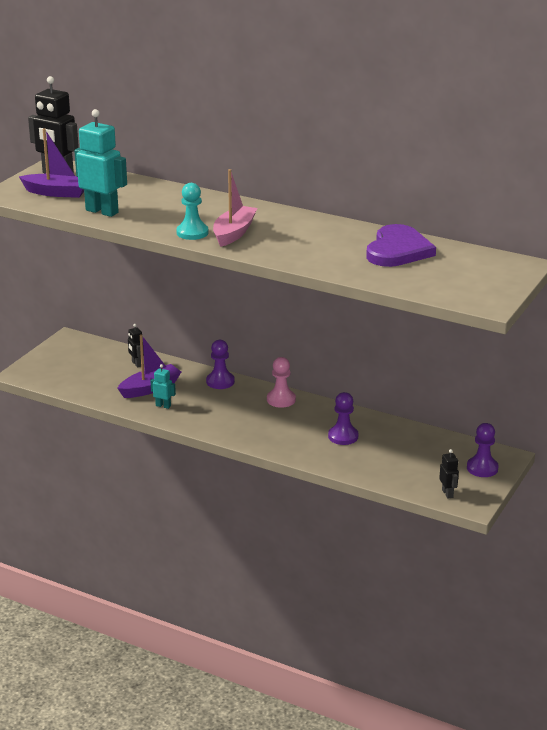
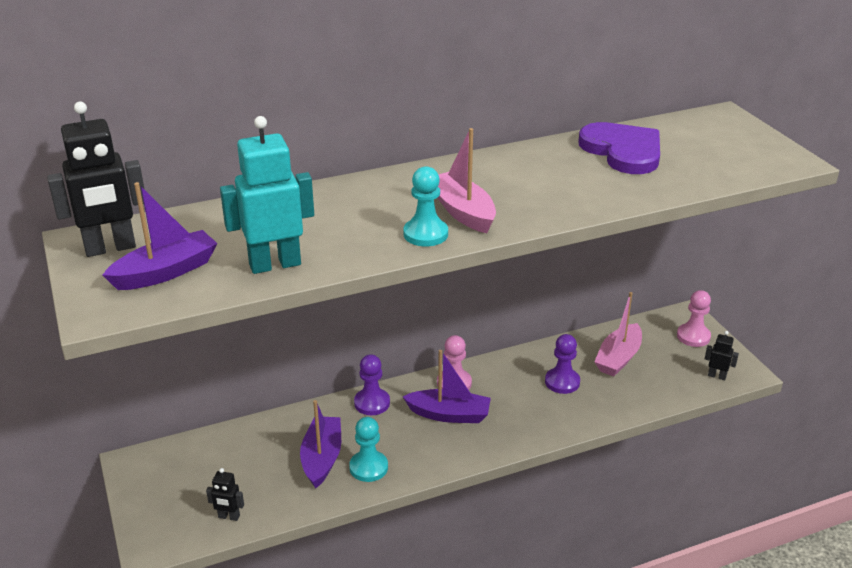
camera: 50 degrees left, 5 degrees up
(136, 364) = (259, 441): black robot -> black robot (229, 517)
(163, 406) = (368, 467): turquoise robot -> turquoise pawn
(248, 411) = (449, 414): none -> purple boat
(404, 447) = (618, 358): none -> pink boat
(482, 468) = (693, 336): purple pawn -> pink pawn

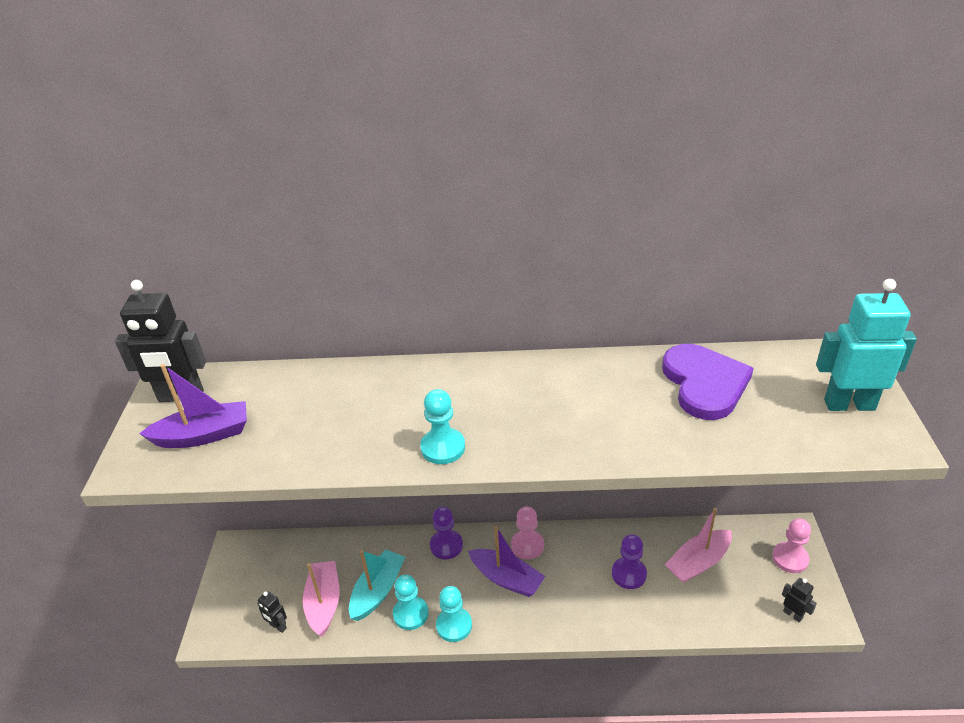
camera: 25 degrees right, 5 degrees up
(275, 264) = (292, 450): turquoise robot -> turquoise robot (849, 404)
(322, 458) = (378, 591): purple boat -> turquoise boat
(419, 465) = (454, 625): none -> turquoise pawn
(462, 211) = (494, 427): pink boat -> pink boat (324, 603)

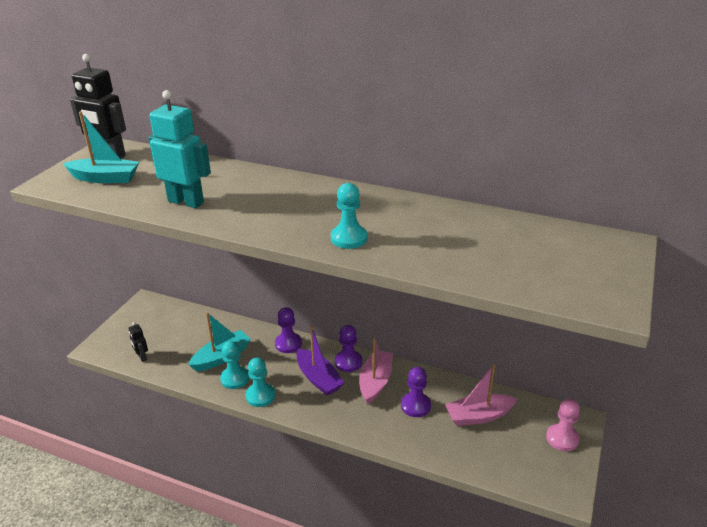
camera: 20 degrees right, 5 degrees down
(203, 435) = (105, 178): purple boat -> turquoise boat
(324, 603) = (181, 353): pink boat -> pink boat (375, 382)
(443, 447) = (250, 221): turquoise pawn -> turquoise pawn (349, 238)
(527, 545) = (348, 362): pink pawn -> purple pawn
(704, 383) = (481, 232): purple heart -> none
(793, 614) = (537, 479): black robot -> none
(849, 404) = (594, 273): turquoise robot -> turquoise robot (186, 202)

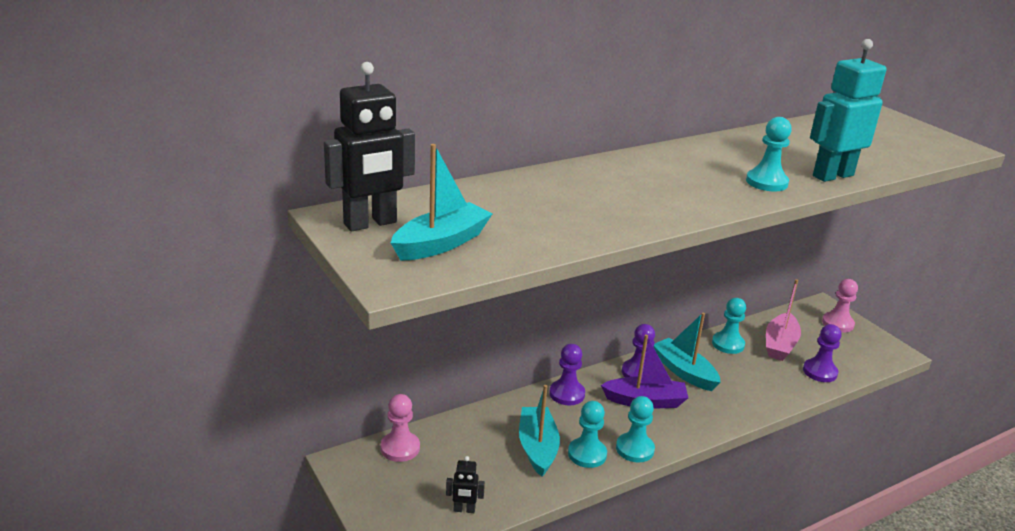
camera: 55 degrees left, 5 degrees down
(173, 312) = (400, 448): none -> pink pawn
(186, 202) = (584, 221): turquoise robot -> turquoise robot (832, 175)
(375, 382) = (684, 372): pink boat -> turquoise boat
(415, 406) = (738, 367): purple pawn -> purple pawn (820, 372)
(441, 389) = (728, 344): none -> turquoise pawn

